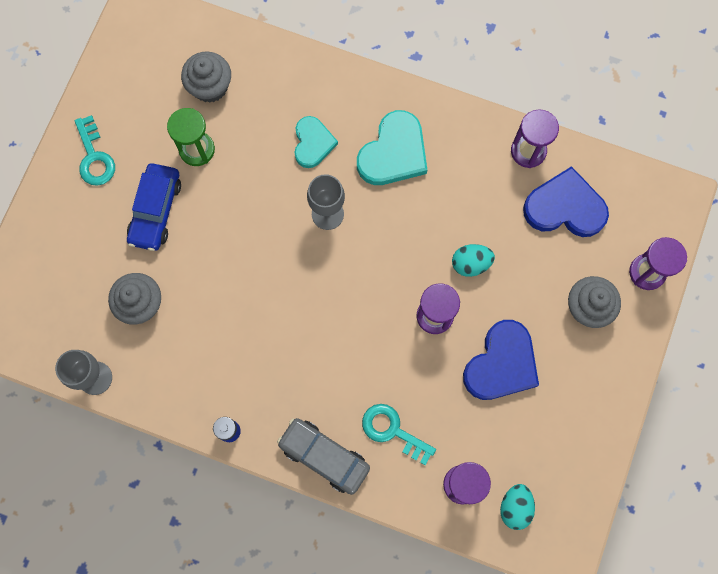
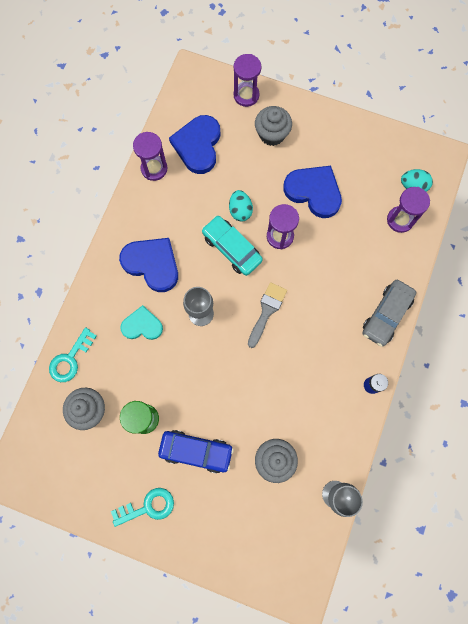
camera: 90 degrees left, 0 degrees up
(330, 297) = (267, 311): none -> grey brush
(392, 431) = (365, 266): turquoise key -> turquoise key (70, 359)
(393, 153) = (152, 264): turquoise heart -> blue heart
(416, 252) = (232, 248): none -> turquoise car

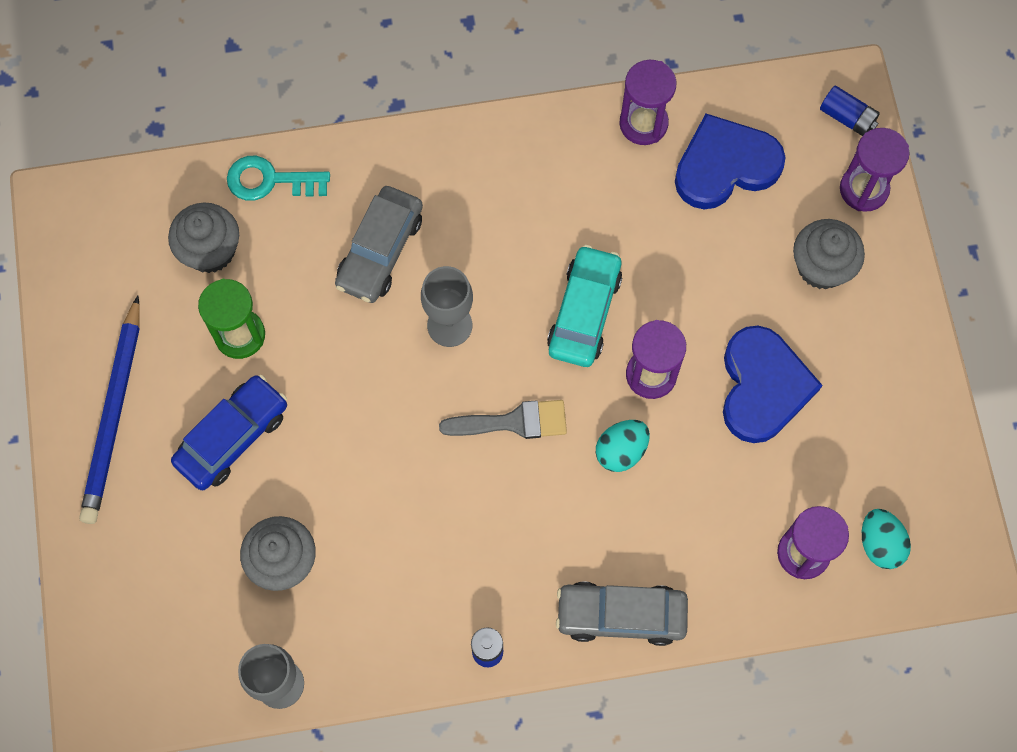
camera: 60 degrees right, 5 degrees down
(142, 325) = (380, 251): turquoise heart -> grey car
(148, 506) = (114, 414): turquoise key -> blue pencil
(152, 264) = (485, 210): blue heart -> none
(196, 451) = (232, 437): blue car -> blue car turned 120 degrees counterclockwise
(207, 82) = (847, 117): none -> blue battery
(240, 210) = (656, 290): turquoise egg -> turquoise egg (621, 451)

